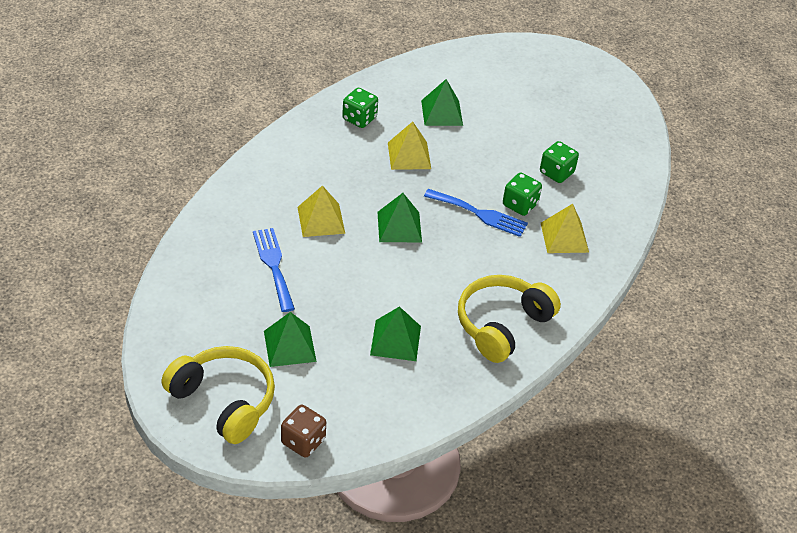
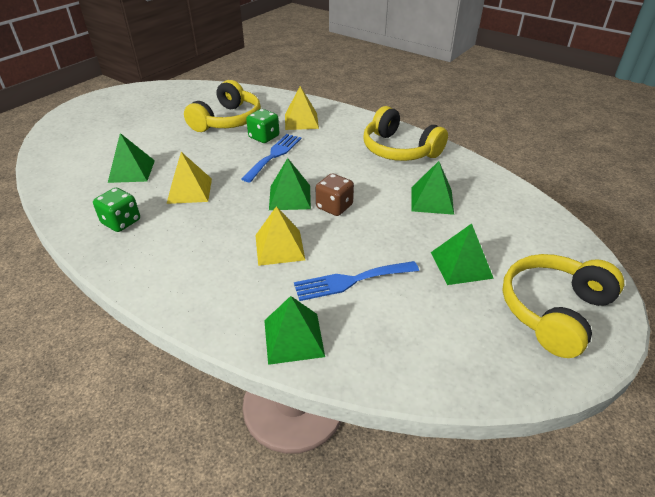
camera: 85 degrees left, 5 degrees down
(214, 229) = (293, 338): none -> green pyramid
(303, 441) = (571, 252): brown dice -> brown dice (334, 207)
(556, 173) = (227, 120): green dice -> yellow headphones

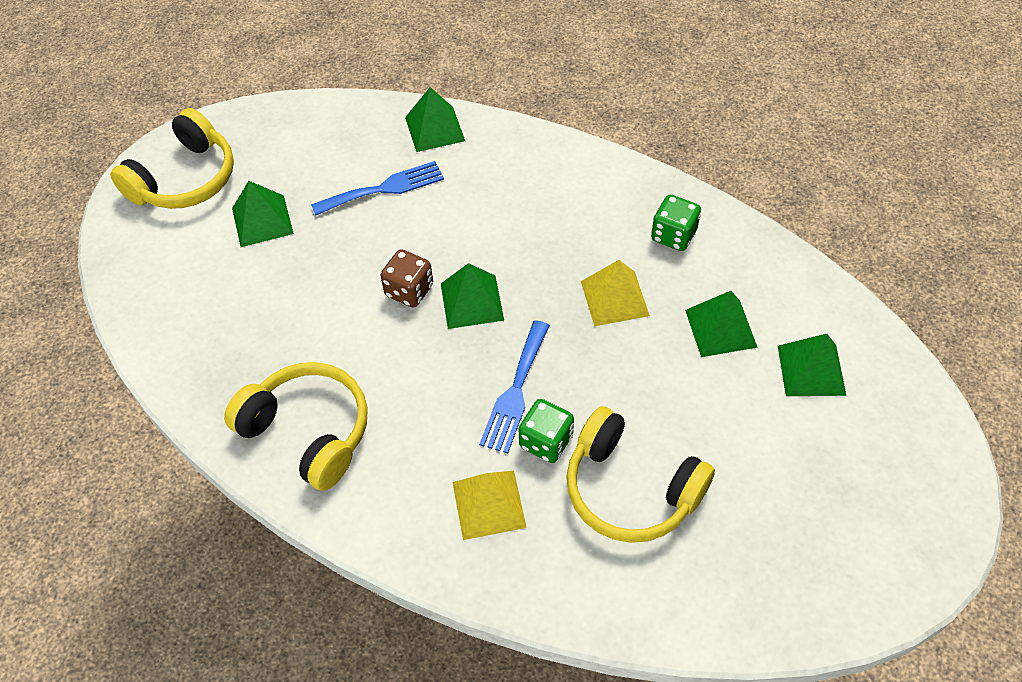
camera: 175 degrees right, 15 degrees up
(227, 120) = (630, 489): yellow headphones -> yellow headphones turned 75 degrees counterclockwise
(279, 247) = (468, 221): yellow pyramid -> none
(432, 200) = (276, 318): green pyramid -> green pyramid (811, 370)

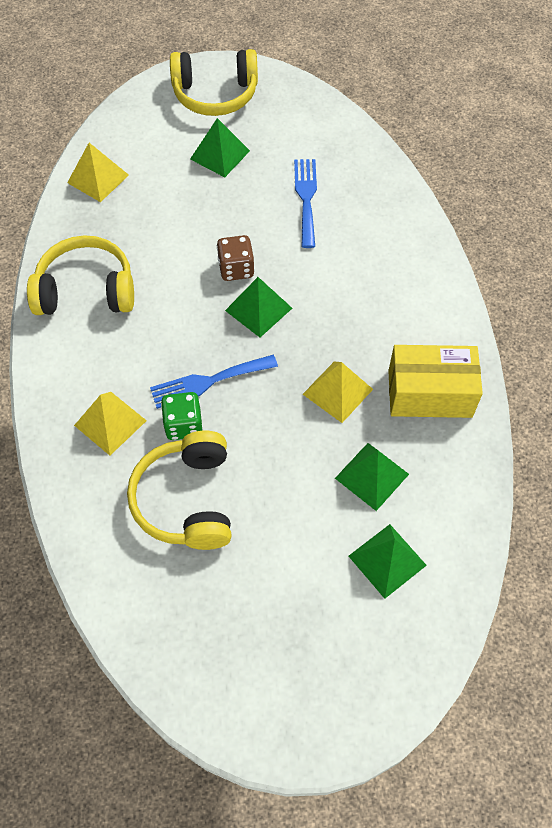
camera: 50 degrees right, 5 degrees up
(179, 338) = (98, 179): none -> yellow pyramid
(308, 431) = (86, 290): yellow headphones -> yellow headphones turned 90 degrees counterclockwise
(384, 189) = (306, 198): blue fork -> blue fork turned 120 degrees counterclockwise
(434, 129) = (385, 190): green pyramid -> none
(673, 235) = (429, 394): green dice -> yellow box

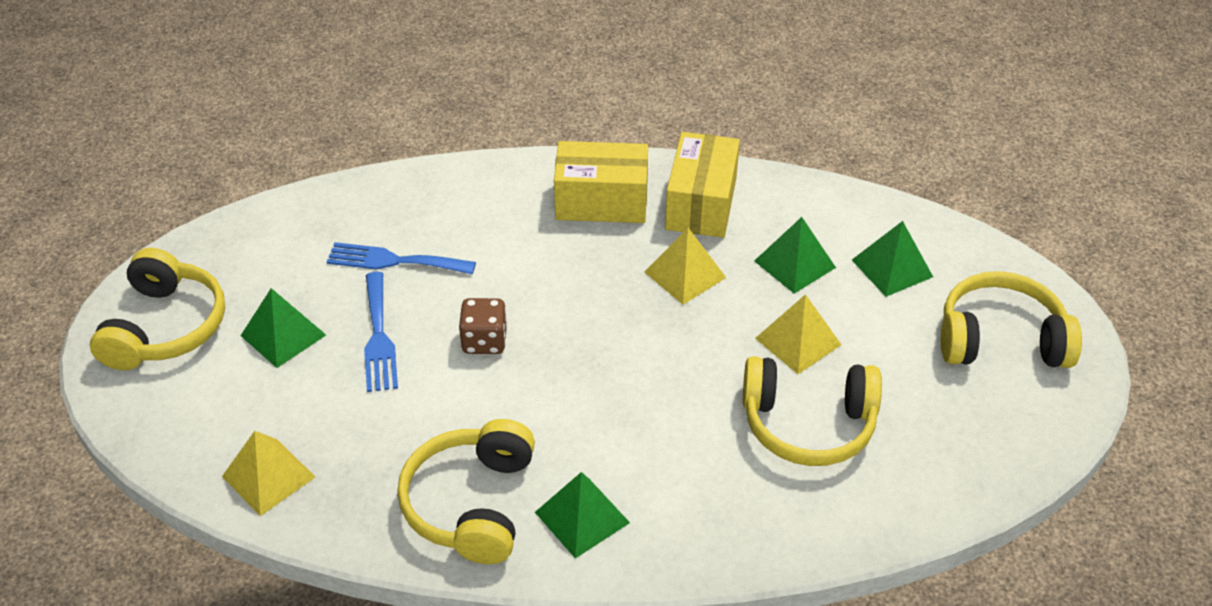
camera: 80 degrees left, 15 degrees down
(110, 423) = (691, 491): yellow pyramid -> yellow pyramid (798, 341)
(183, 425) = (706, 417): green dice -> none
(208, 382) = (649, 387): blue fork -> blue fork (378, 337)
(258, 309) = (553, 327): green pyramid -> green pyramid (582, 517)
(314, 662) = (1000, 339): none -> yellow headphones
(410, 319) = (601, 201): none -> yellow box

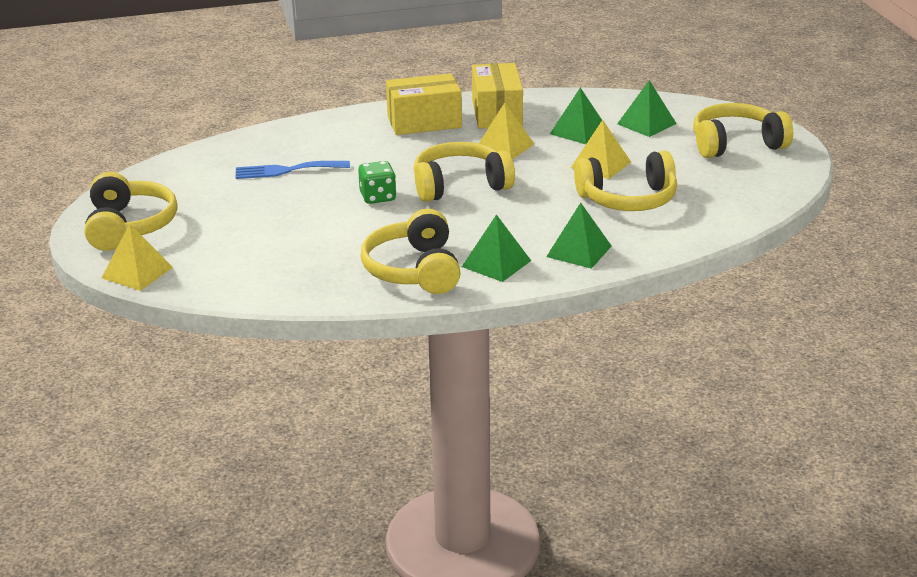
camera: 15 degrees left, 15 degrees down
(269, 476) = (256, 282): yellow pyramid -> yellow pyramid (137, 272)
(283, 335) = (224, 216): green pyramid -> green pyramid (579, 251)
(378, 337) = (297, 207): blue fork -> none
(484, 341) = (378, 197): brown dice -> green dice
(597, 341) = (460, 185): none -> yellow headphones

